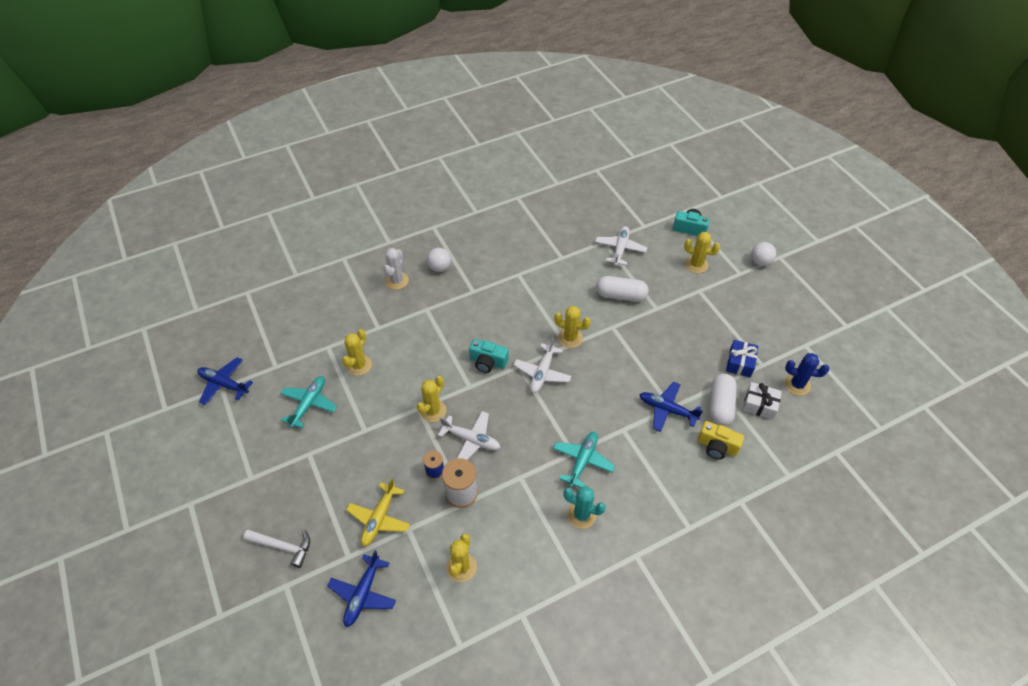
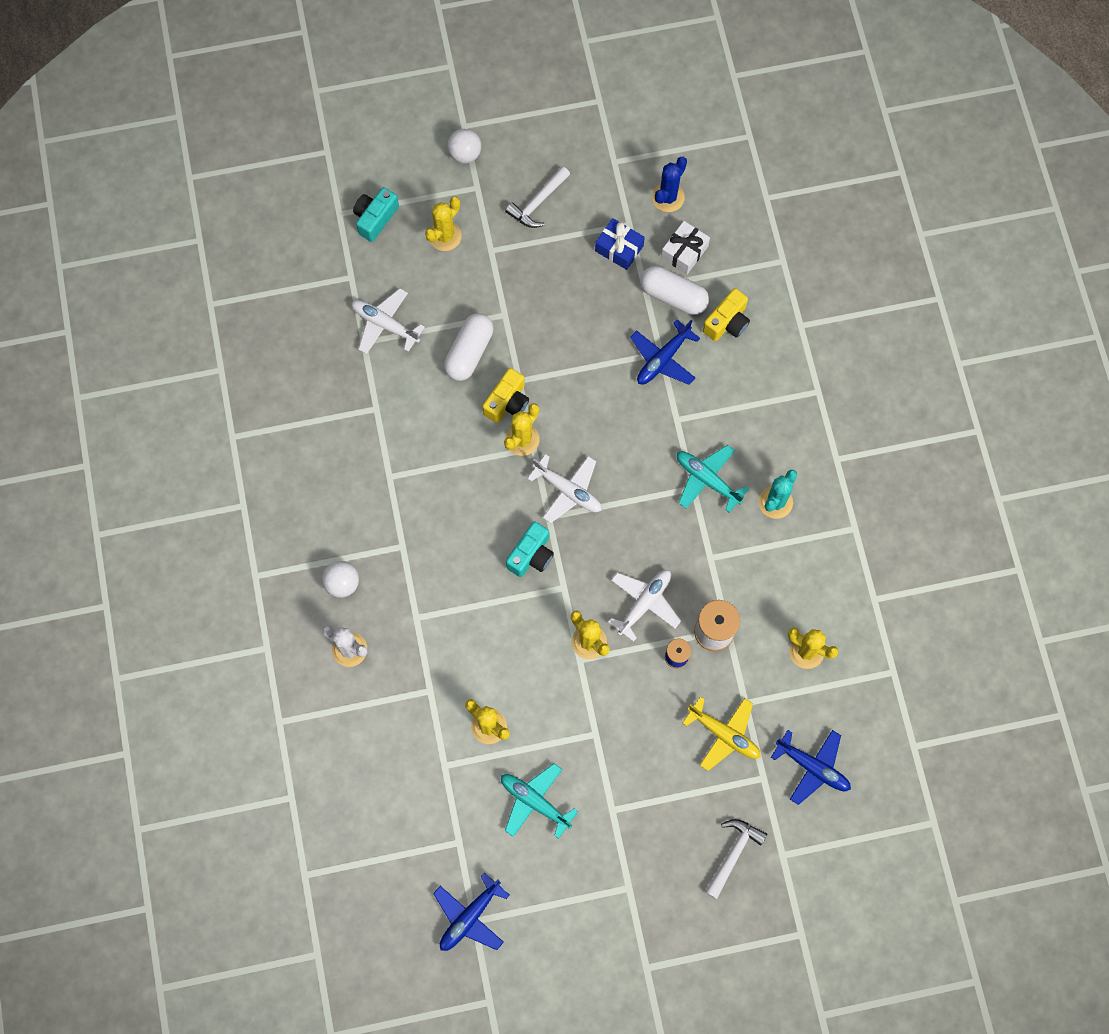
camera: 75 degrees left, 20 degrees up
(594, 324) = (507, 402): none -> yellow camera
(748, 308) = (538, 203): none -> white hammer

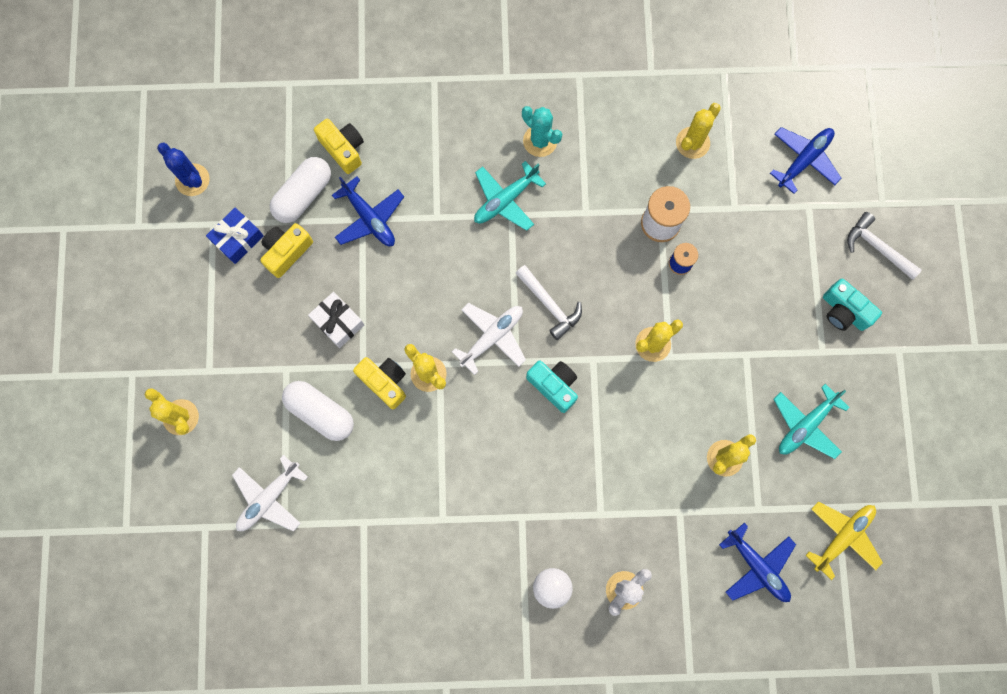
camera: 80 degrees left, 5 degrees up
(375, 218) = (141, 490): turquoise camera -> turquoise camera (844, 311)
(465, 154) = (89, 380): white ball -> none
(469, 917) = (911, 508): blue plane -> blue plane (757, 566)
(538, 203) = (166, 312): white hammer -> white hammer (549, 305)
(615, 293) = (286, 252): none -> yellow camera
(644, 603) = (622, 283): white plane -> none
(684, 252) = (257, 175): white gift -> white gift (338, 322)
(724, 734) = (762, 233): yellow plane -> yellow plane (842, 536)

